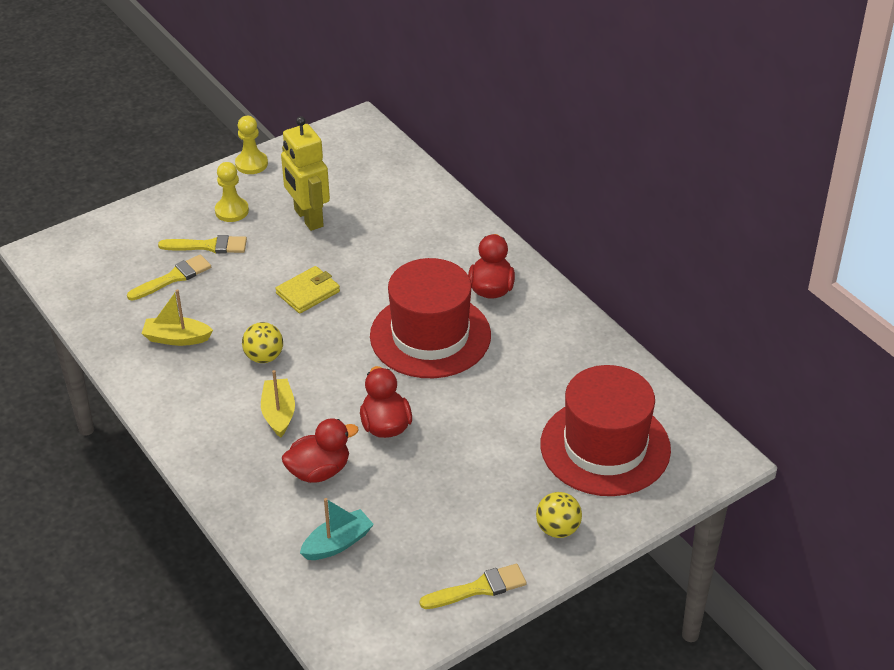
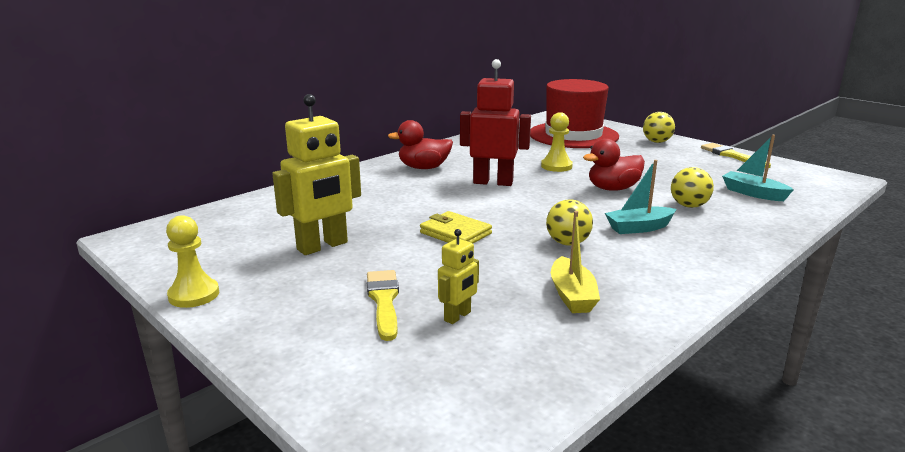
camera: 100 degrees left, 20 degrees down
(173, 278) = (458, 316): yellow brush -> yellow robot
(232, 211) = (305, 295): yellow pawn -> yellow pawn (556, 166)
(278, 413) = (639, 228): yellow boat -> turquoise boat
(319, 471) = (689, 206): red duck -> yellow ball
(430, 335) = (493, 182): red hat -> red robot

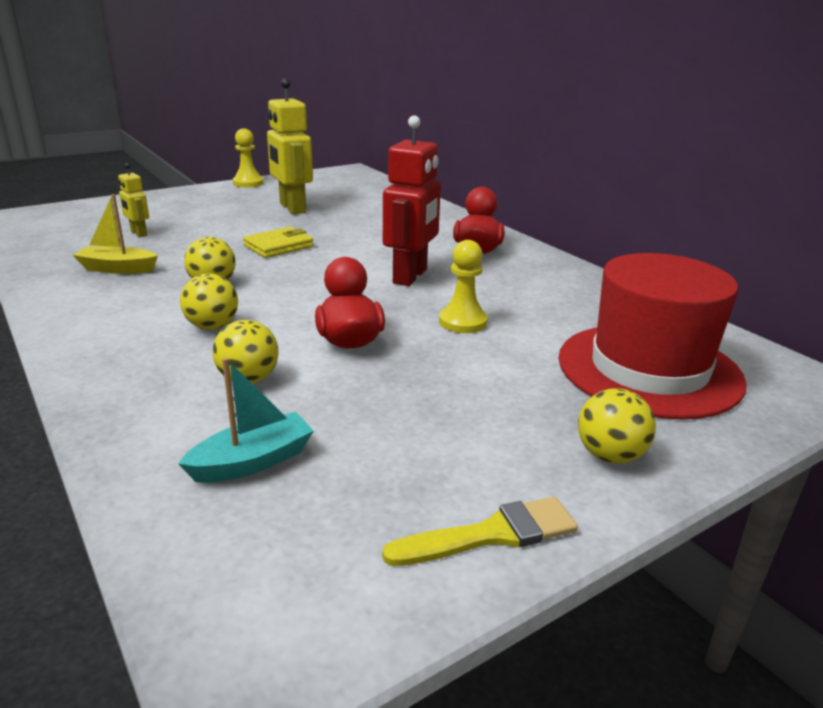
camera: 100 degrees right, 5 degrees up
(384, 301) = (186, 218): yellow brush -> none
(639, 228) = (212, 326): turquoise boat -> yellow ball

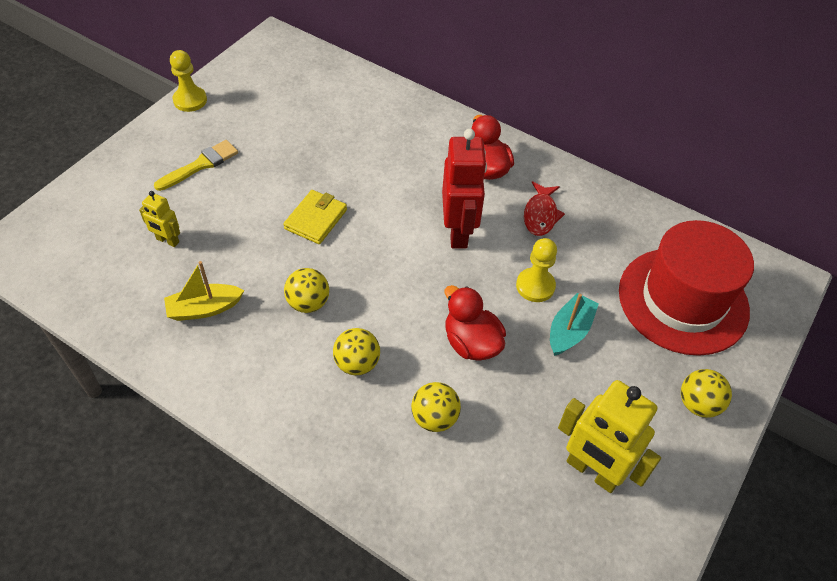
camera: 25 degrees left, 25 degrees up
(253, 461) = (501, 500): turquoise boat -> turquoise boat (569, 331)
(292, 208) = (275, 142): yellow robot -> yellow robot (592, 471)
(491, 534) = (669, 501): yellow brush -> yellow brush (200, 165)
(512, 283) = (540, 215): none -> red fish

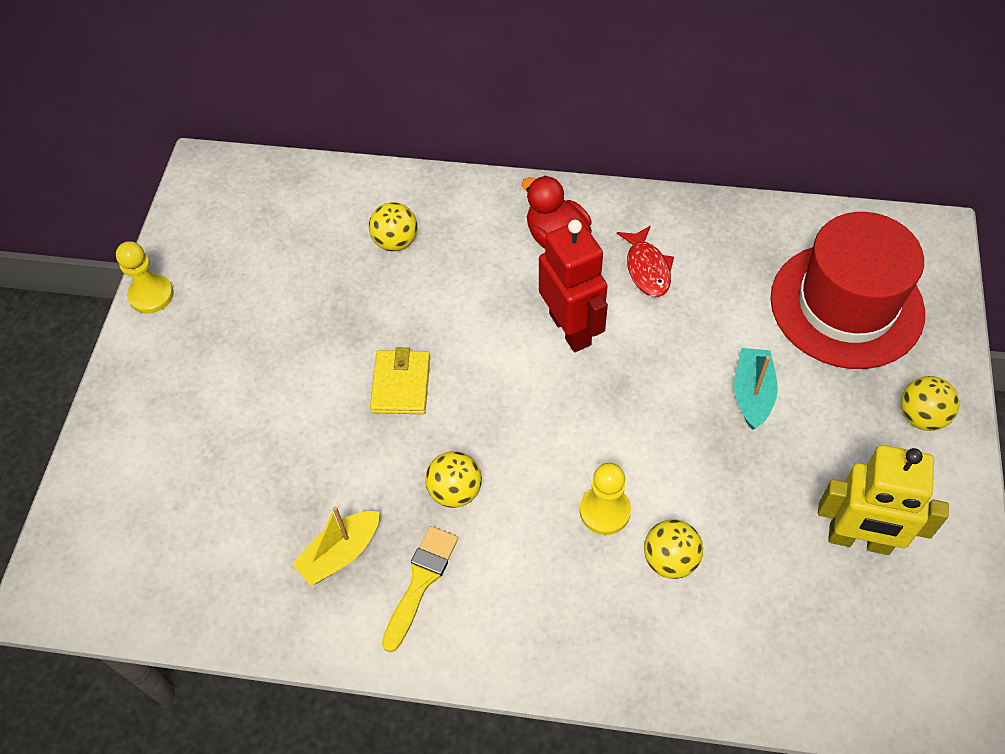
camera: 20 degrees left, 5 degrees up
(167, 240) = (242, 490): yellow robot -> none
(200, 165) = (220, 375): yellow brush -> yellow brush (420, 582)
(357, 363) = (552, 537): yellow ball -> yellow ball (395, 242)
(471, 343) = (659, 455): red duck -> none
(535, 286) = (688, 357): yellow pawn -> yellow pawn (604, 511)

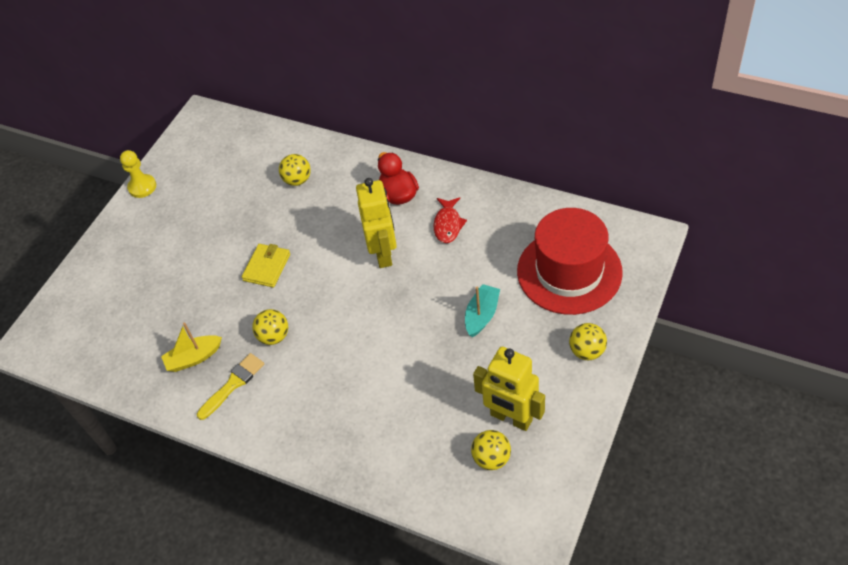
camera: 20 degrees right, 5 degrees down
(570, 329) = (383, 253): red robot -> yellow robot
(604, 511) = (359, 367): yellow pawn -> none
(670, 559) = (386, 404): yellow ball -> yellow ball (491, 458)

